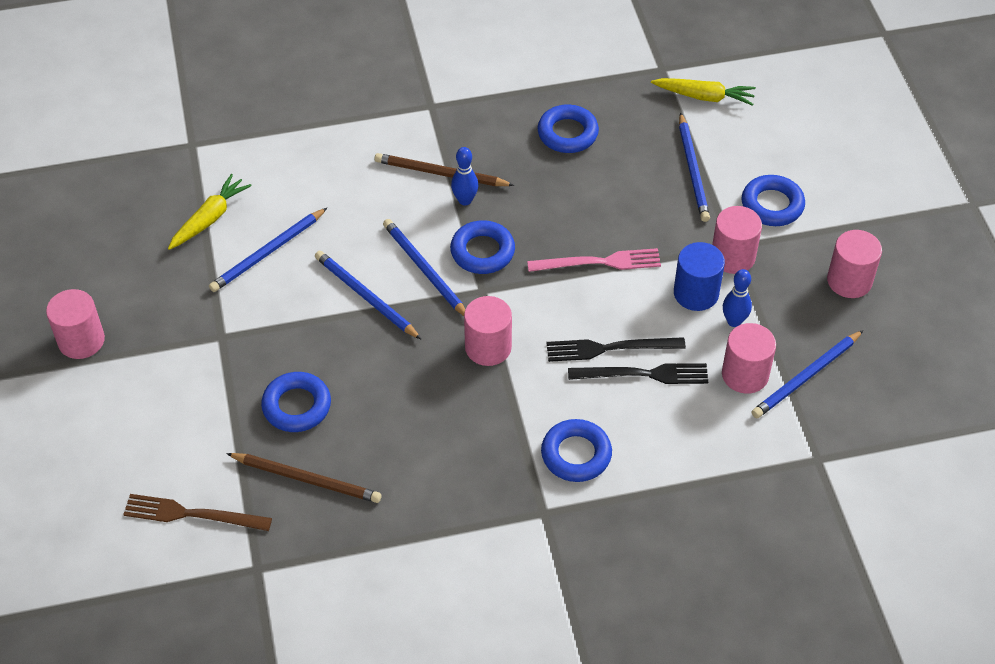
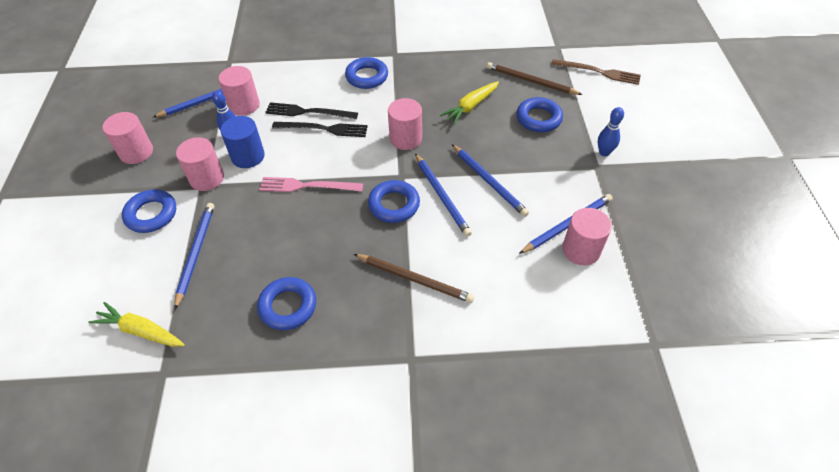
camera: 170 degrees left, 0 degrees up
(81, 340) = (701, 175): pink cylinder -> pink cylinder (581, 250)
(209, 218) = (621, 261): yellow carrot -> yellow carrot (471, 106)
(465, 200) = (398, 250): blue bowling pin -> blue bowling pin (604, 152)

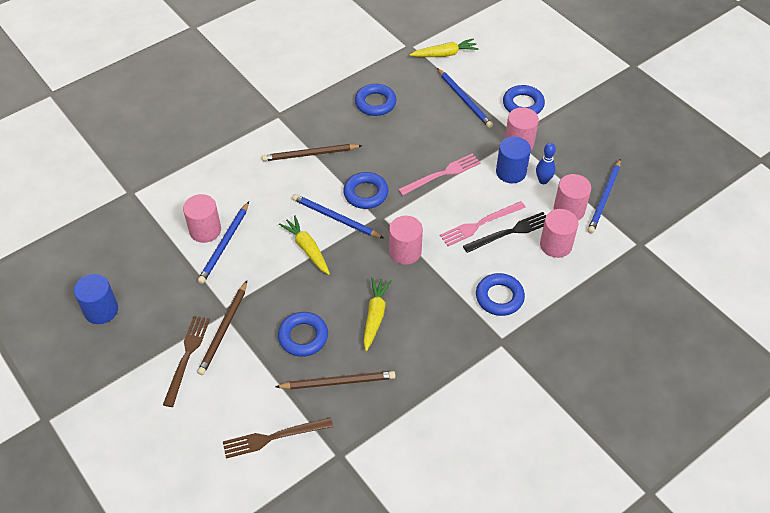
camera: 145 degrees right, 0 degrees up
(136, 152) = (593, 133): pink cylinder -> pink cylinder (556, 245)
(323, 129) = (480, 224): black fork -> pink fork
(489, 182) = (307, 249): blue pencil -> yellow carrot
(604, 152) = (224, 329): blue bowling pin -> brown pencil
(646, 147) = (187, 357): none -> brown fork
(719, 221) = (101, 310): none -> blue cylinder

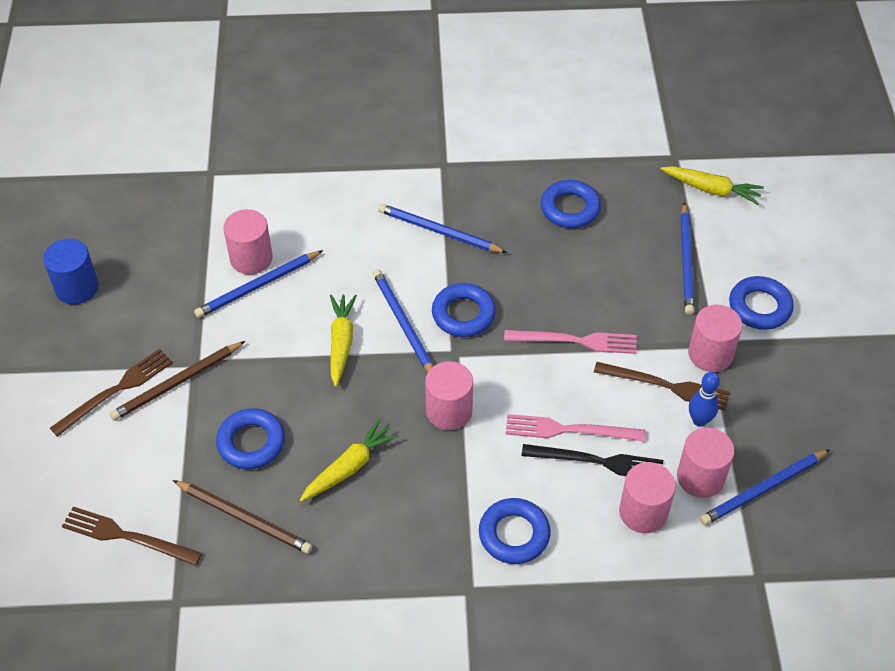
camera: 35 degrees right, 0 degrees up
(310, 154) = (439, 231): brown pencil -> blue pencil
(511, 172) = (666, 386): blue cylinder -> brown fork

